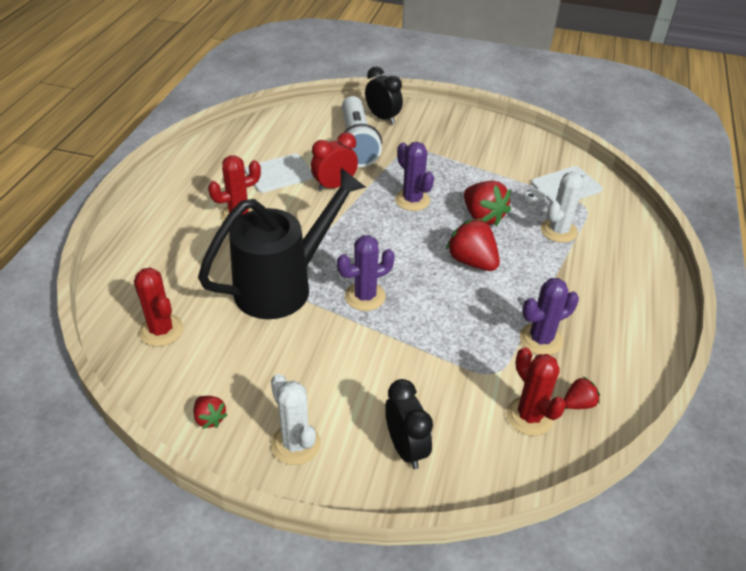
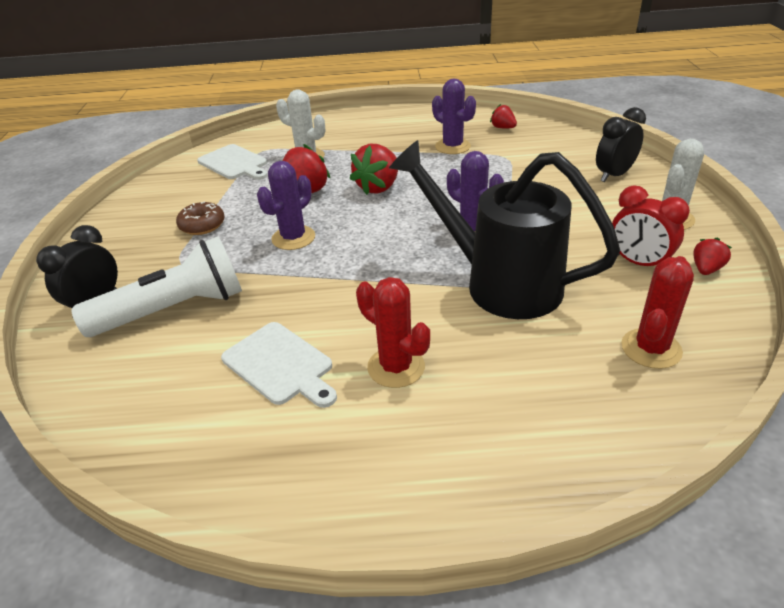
camera: 105 degrees left, 5 degrees down
(334, 186) = (288, 301): red clock -> red clock (638, 263)
(457, 162) = (202, 225): none -> brown donut
(529, 416) = (532, 140): red cactus -> none

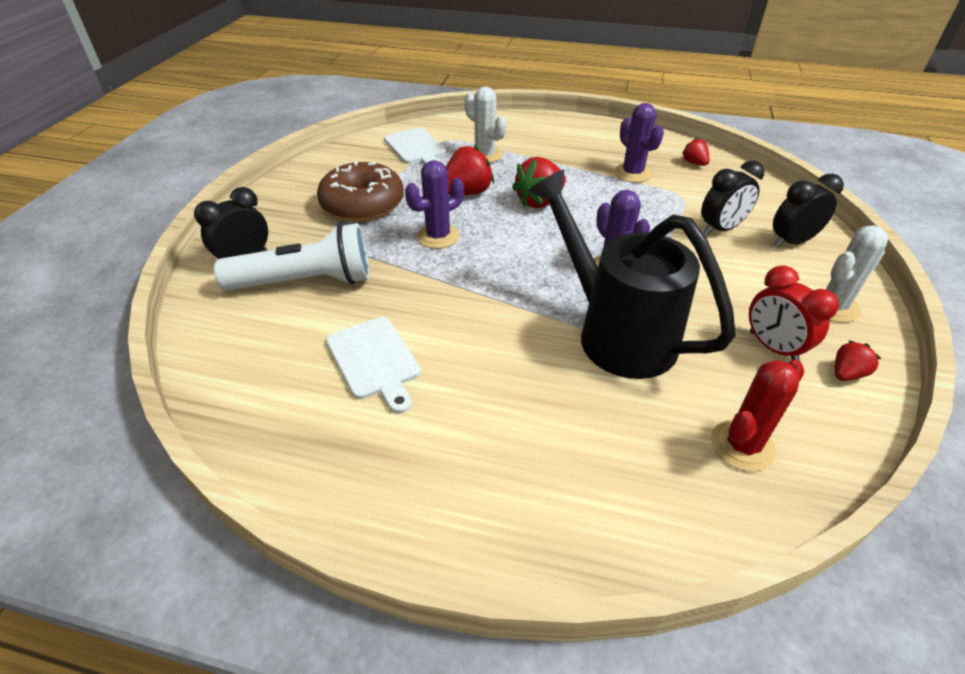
camera: 15 degrees right, 5 degrees up
(202, 225) = (363, 205): brown donut -> brown donut, size x1.89
(396, 367) = (477, 392): red cactus -> none
(550, 177) = (720, 229): none -> black clock

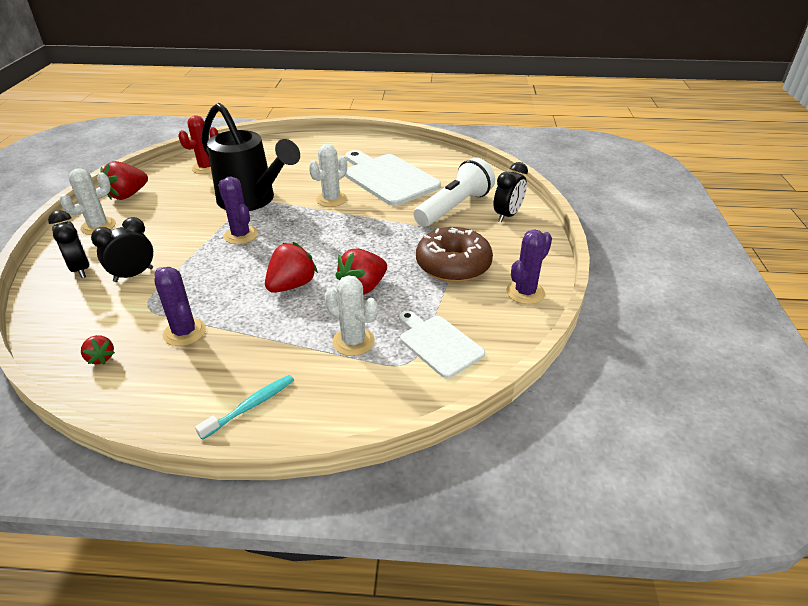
camera: 170 degrees right, 5 degrees down
(306, 282) = (454, 207): white flashlight -> white flashlight turned 150 degrees clockwise
(375, 360) = (388, 178): white cutting board -> white cutting board, size x1.68
(438, 236) = (376, 245): purple cactus -> purple cactus (525, 292)
(484, 319) = (331, 199): none -> white cactus
(562, 129) = (251, 406): none -> turquoise toothbrush
(773, 347) = (160, 202): red clock -> none
(791, 242) = (80, 269): black clock -> black clock turned 90 degrees counterclockwise
(846, 374) = (128, 195): red strawberry -> red strawberry, size x1.81

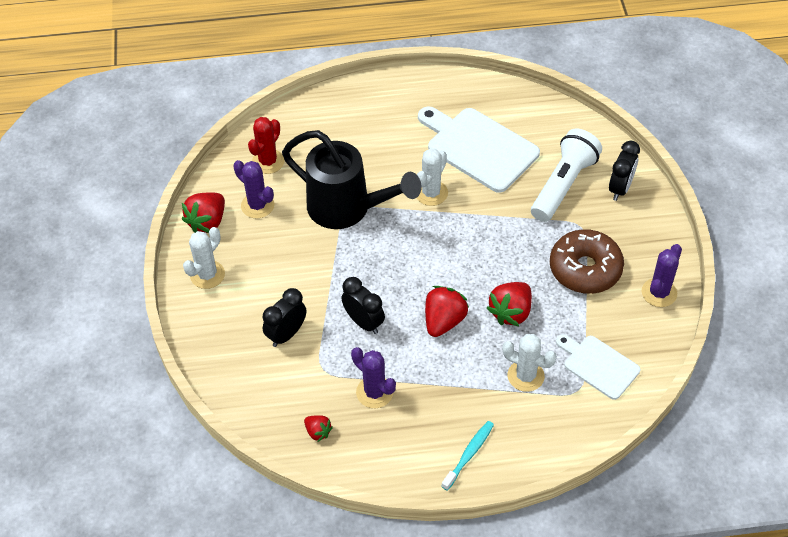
camera: 10 degrees left, 15 degrees up
(80, 269) = (230, 336): black clock -> black clock (364, 322)
(241, 235) = (362, 263): purple cactus -> purple cactus (257, 205)

